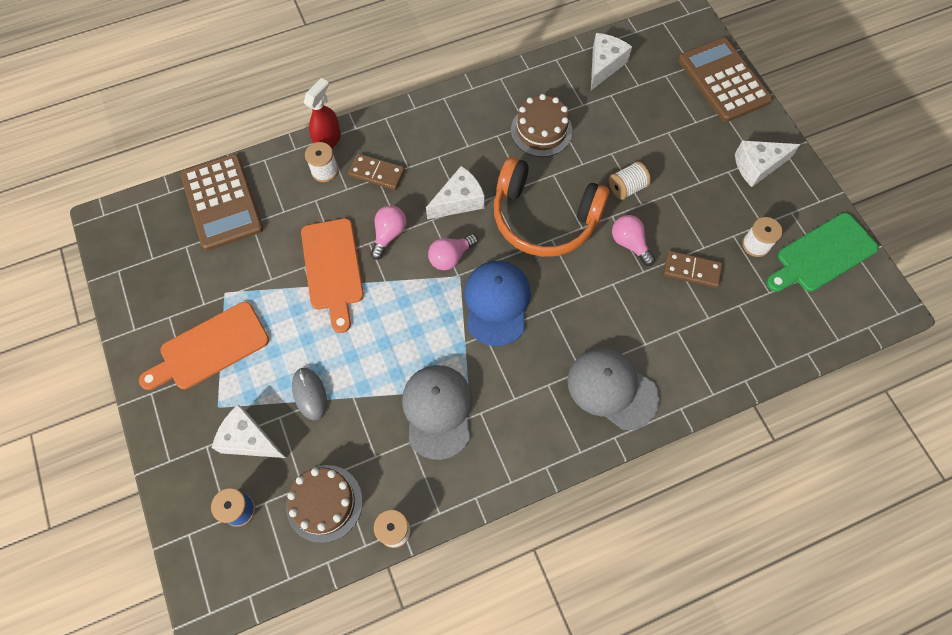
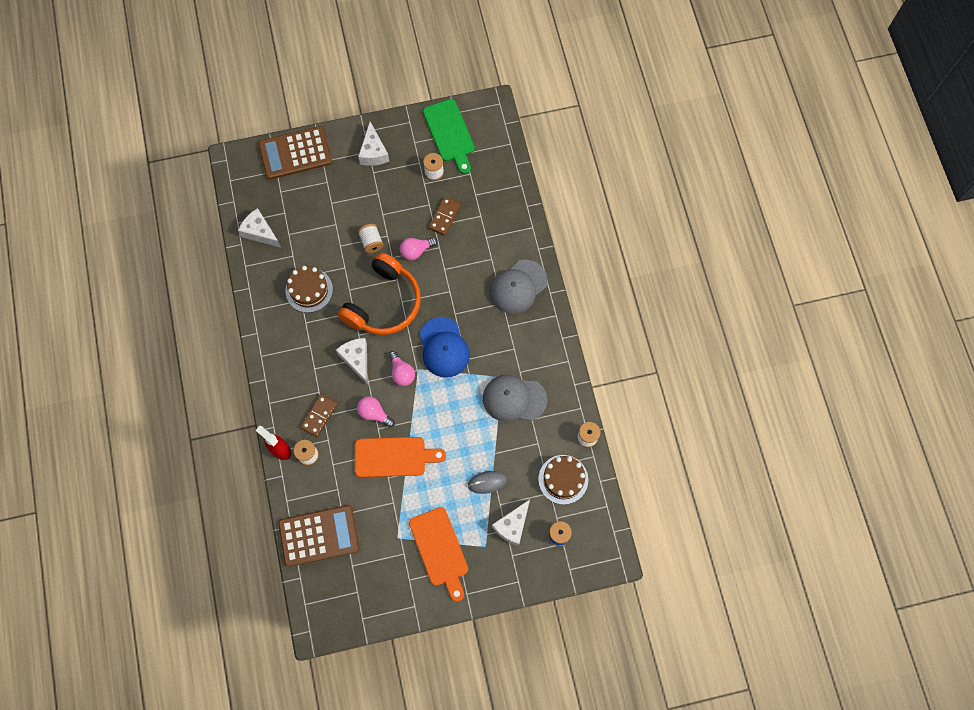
camera: 80 degrees left, 5 degrees up
(497, 303) = (444, 347): blue cap -> blue cap turned 120 degrees counterclockwise

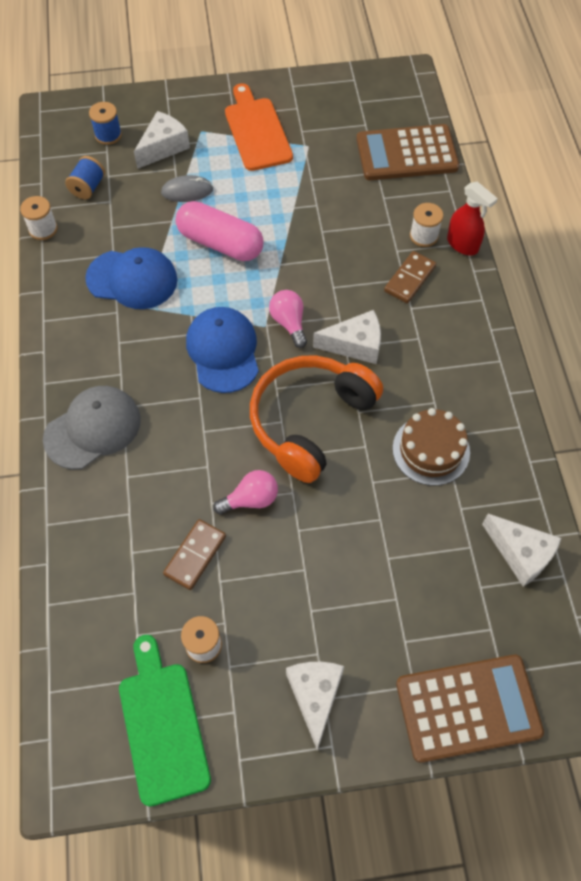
camera: 175 degrees left, 10 degrees down
(356, 359) = (355, 345): white cheese -> white cheese turned 75 degrees counterclockwise
(371, 242) = (326, 520): white spool -> none
(374, 413) = (331, 276): pink light bulb -> none
(394, 457) = (307, 225): orange cutting board -> none
(456, 435) = (220, 243): none -> pink capsule
(514, 399) = (132, 279): grey cap -> blue cap
(563, 479) = (88, 187): brown cake -> blue spool

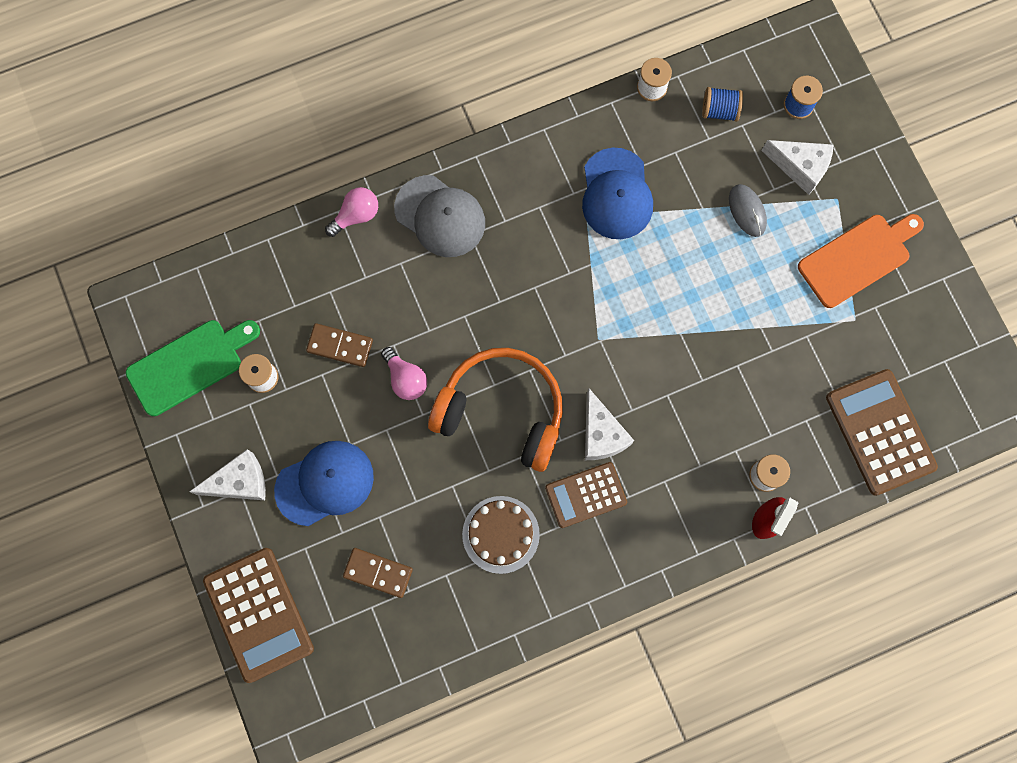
camera: 75 degrees right, 15 degrees up
(220, 243) = (688, 266): pink capsule -> none
(223, 351) = (557, 307): blue cap -> blue cap (325, 483)
(289, 323) = (609, 362): pink light bulb -> pink light bulb (356, 215)
(409, 279) = (701, 472): brown domino -> brown domino (378, 572)
(409, 371) = (586, 495): none -> brown calculator
(521, 554) = (413, 639): white cheese -> none

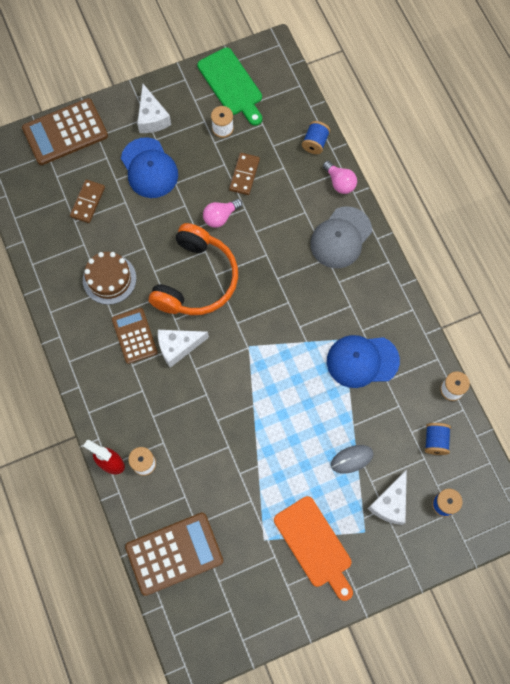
camera: 90 degrees right, 5 degrees down
(292, 247) = (315, 143): none -> blue spool

